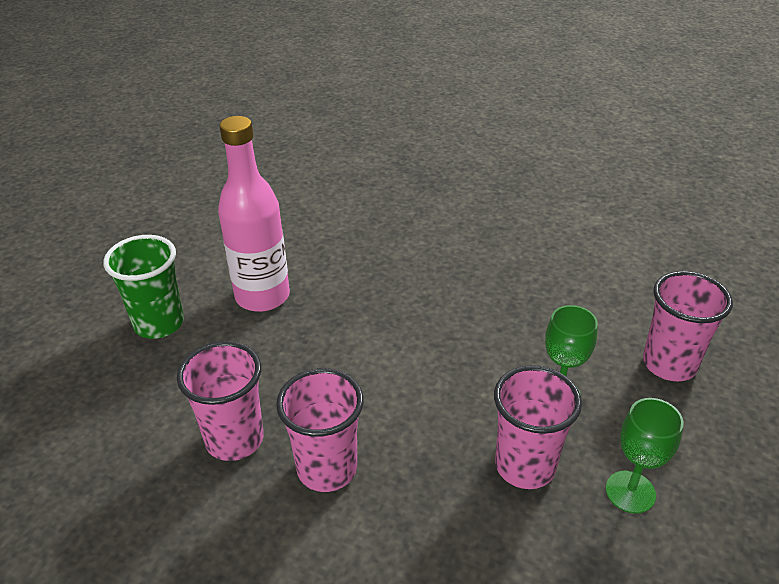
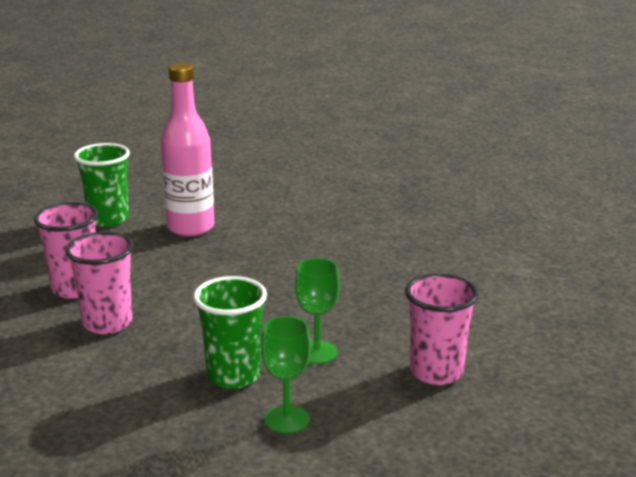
camera: 35 degrees right, 15 degrees down
(525, 466) = (233, 375): pink cup -> green cup

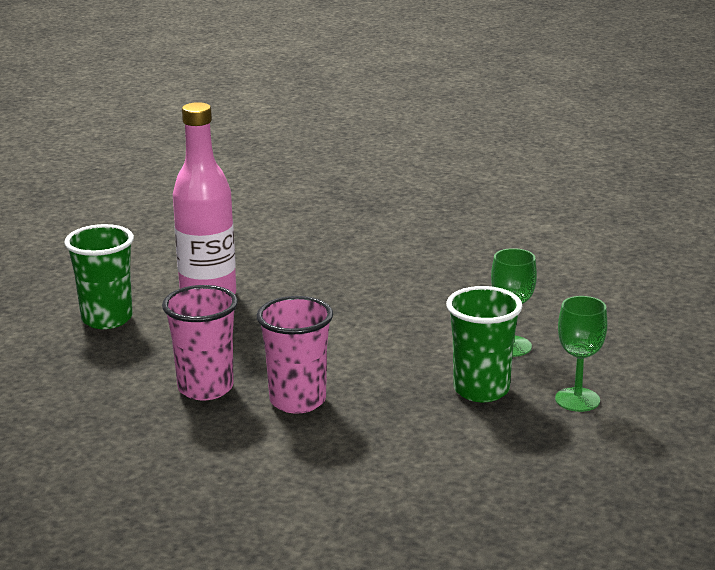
camera: 40 degrees left, 0 degrees up
(436, 372) = (616, 322): pink cup -> none

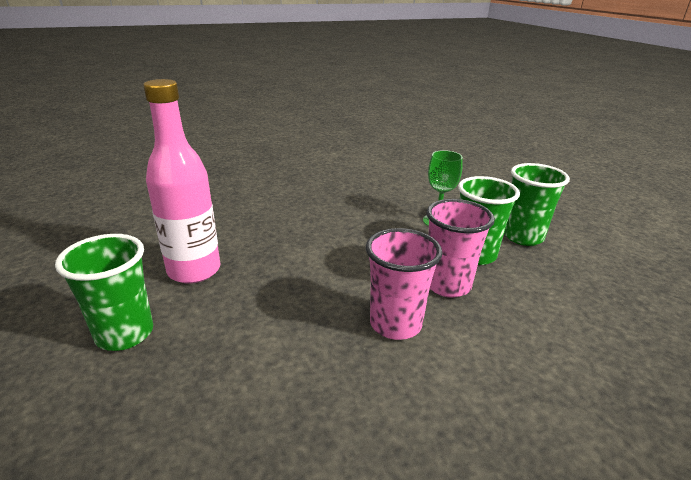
camera: 45 degrees left, 5 degrees up
(205, 388) = (313, 354): pink cup -> pink cup (447, 285)
(577, 400) = (523, 237): green goblet -> green cup

